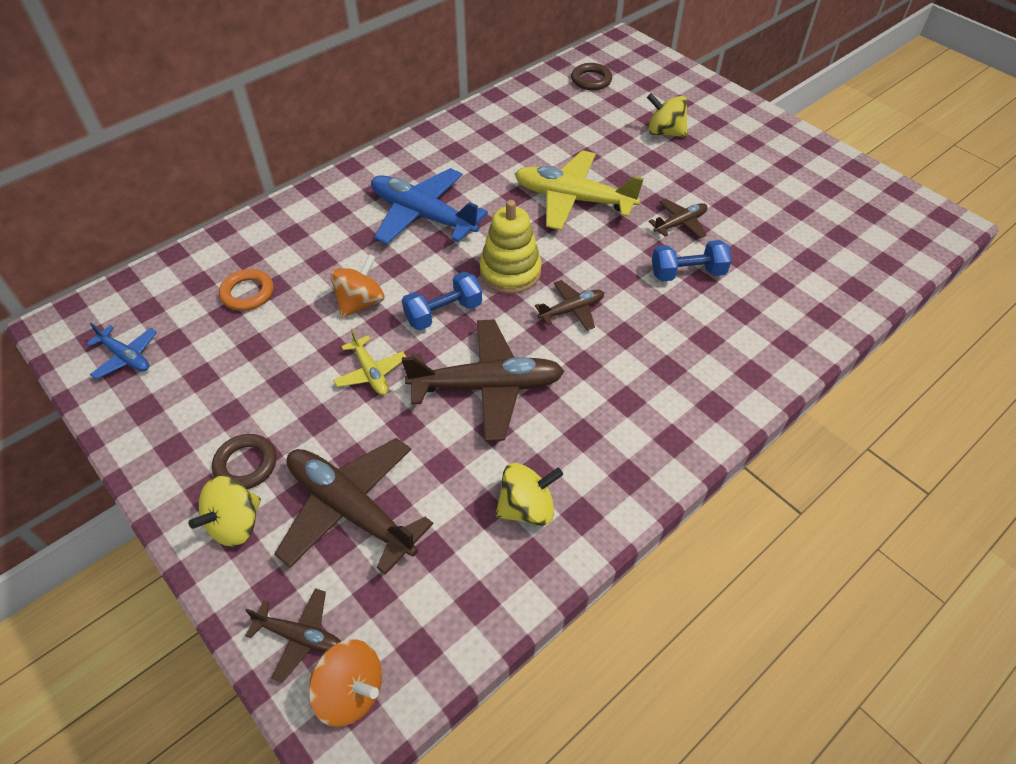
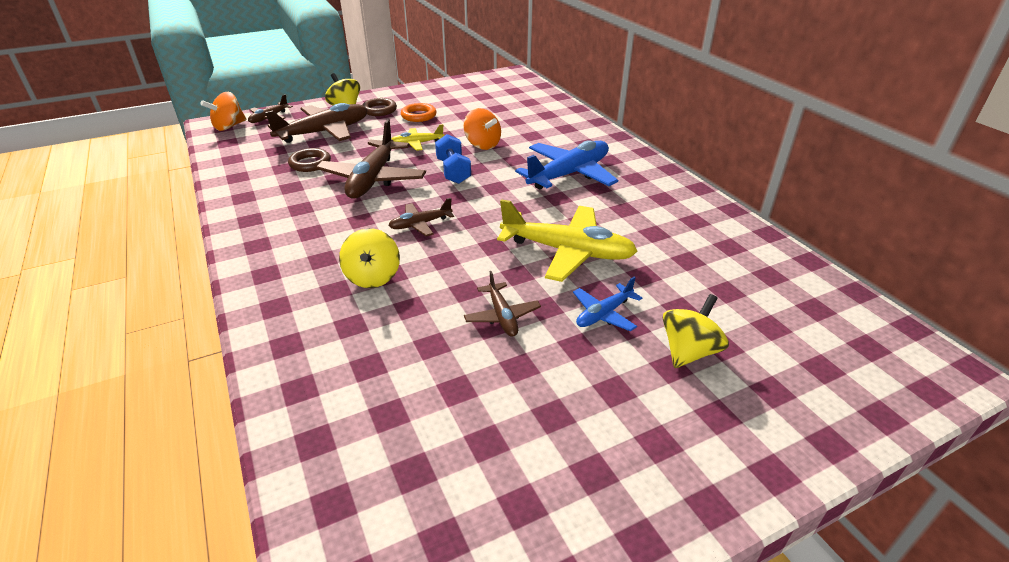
camera: 105 degrees right, 15 degrees down
(126, 357) = (478, 86): blue plane -> blue plane (604, 314)
(247, 293) = (512, 113): orange ring -> orange ring (418, 115)
(510, 272) = (481, 203): yellow stacking toy -> none
(527, 508) = (269, 180): yellow spinning top -> yellow spinning top (373, 277)
(572, 310) = (420, 224): brown plane -> brown plane turned 75 degrees clockwise
(573, 199) = (568, 251): yellow plane -> yellow plane turned 75 degrees clockwise
(591, 80) = (817, 312): brown ring -> brown ring (310, 163)
(687, 273) = (424, 300): blue dumbbell -> none

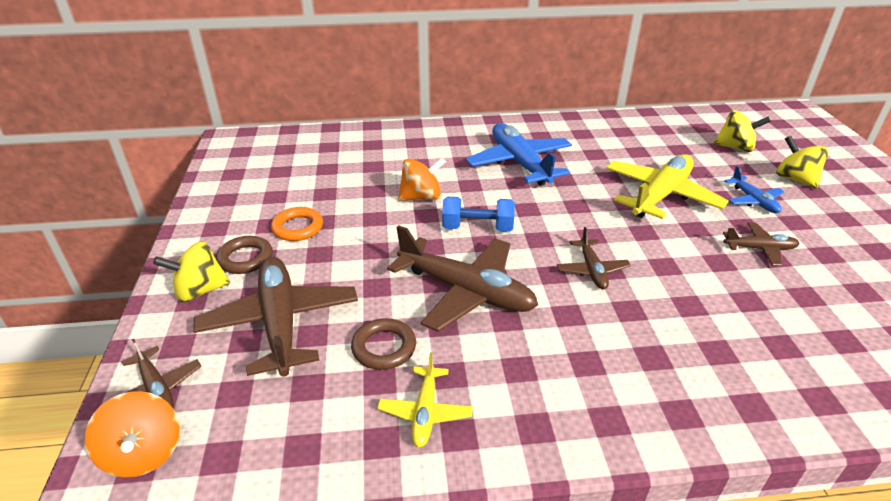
camera: 70 degrees left, 0 degrees up
(373, 277) = (695, 319): yellow spinning top -> yellow spinning top (735, 148)
(417, 144) = (385, 242): yellow plane -> yellow plane (425, 412)

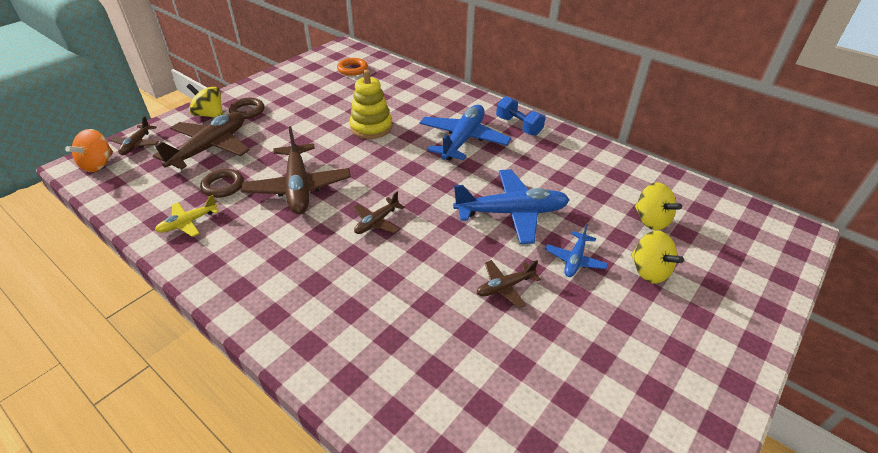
camera: 45 degrees right, 5 degrees up
(297, 228) = (290, 109): orange ring -> orange ring (352, 69)
(421, 197) = (371, 127): orange spinning top -> yellow stacking toy
(477, 228) = (366, 161): blue dumbbell -> blue dumbbell (518, 126)
(660, 195) = (512, 213): yellow plane -> blue plane
(760, 249) = (505, 287): brown plane -> brown plane turned 105 degrees clockwise
(795, 179) = (649, 271): yellow spinning top -> yellow spinning top turned 135 degrees clockwise

